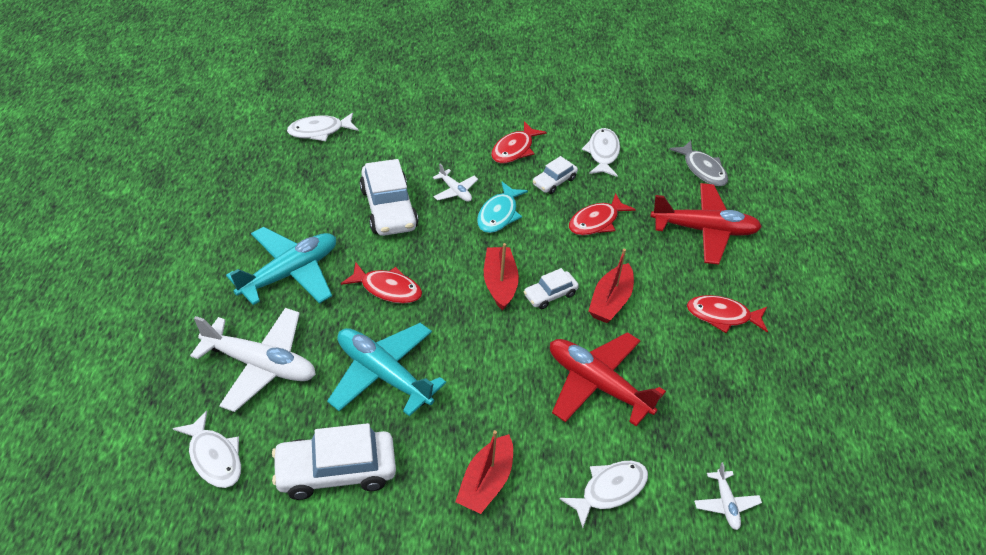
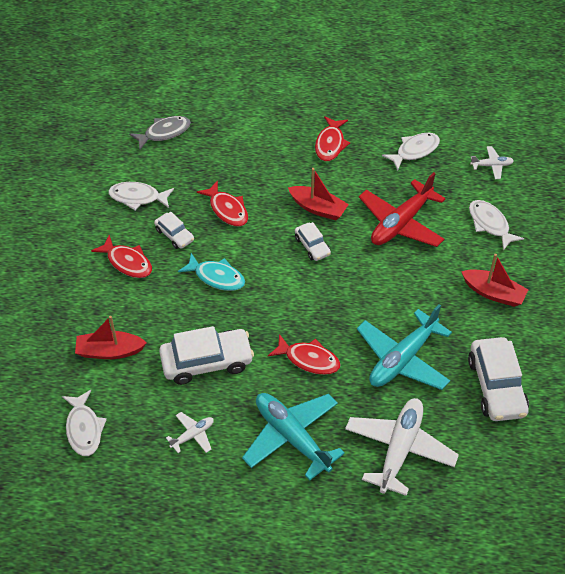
camera: 85 degrees left, 5 degrees up
(214, 457) = (494, 472): white fish -> white fish (414, 151)
(387, 288) = (309, 359): red fish -> red fish turned 90 degrees clockwise
(455, 191) = (184, 309): white plane -> white plane (192, 435)
(500, 283) = (301, 279): red boat -> red boat (109, 351)
(704, 230) = (238, 142): red plane -> none

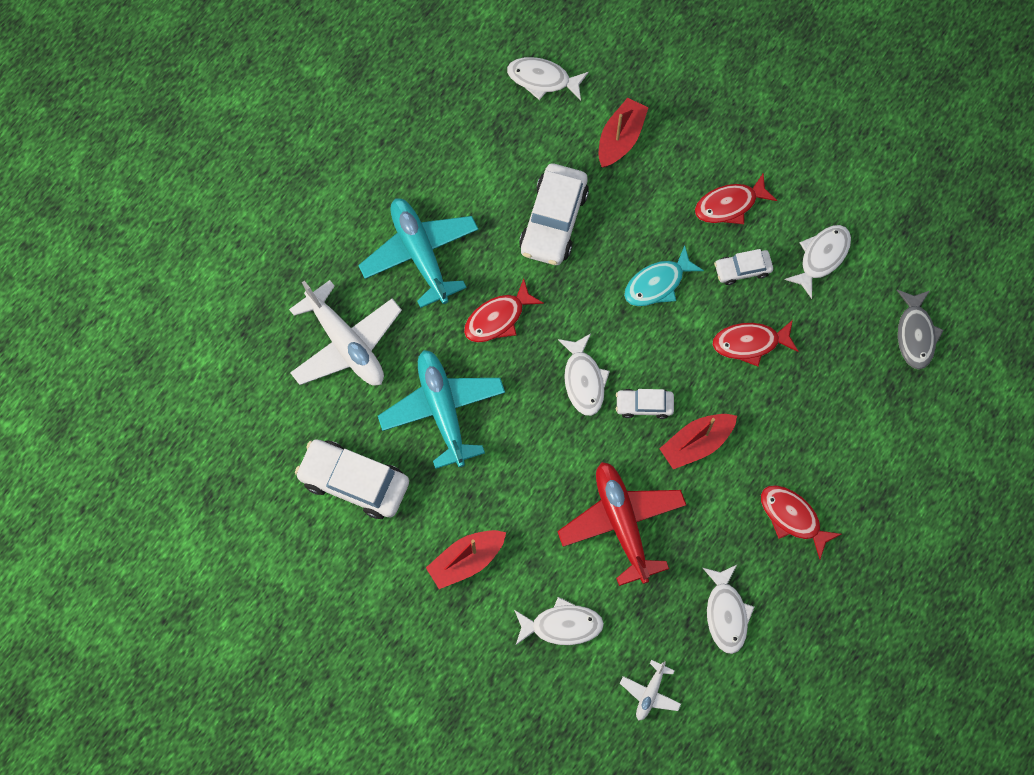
camera: 120 degrees right, 20 degrees up
(192, 435) = (477, 168): white plane -> none
(292, 437) = (420, 254): turquoise plane -> turquoise plane turned 105 degrees counterclockwise
(319, 287) = (584, 380): none -> white fish

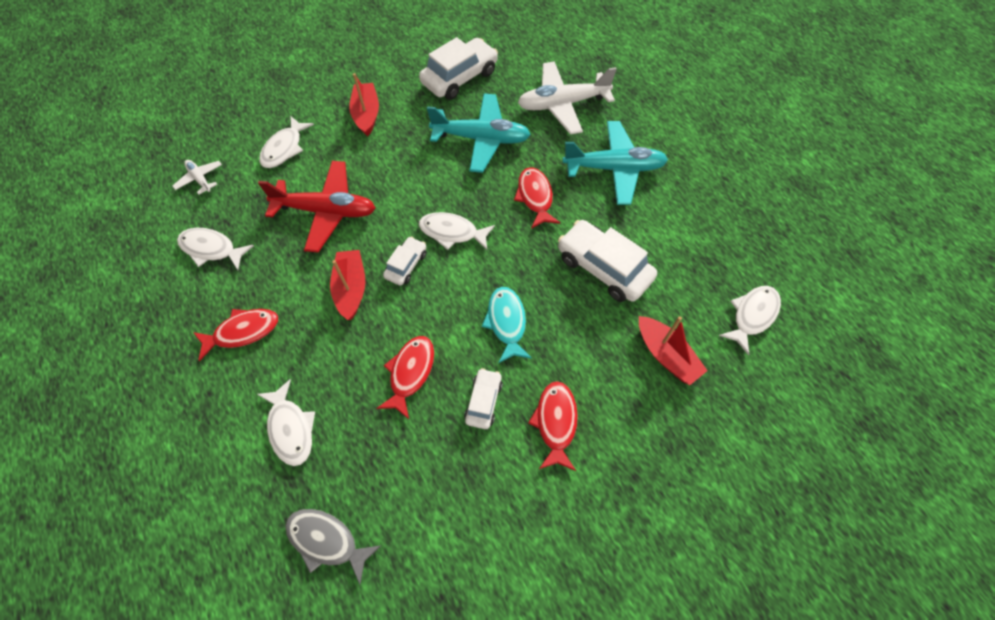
camera: 115 degrees right, 10 degrees down
(821, 257) = (458, 486): white fish -> white fish (291, 428)

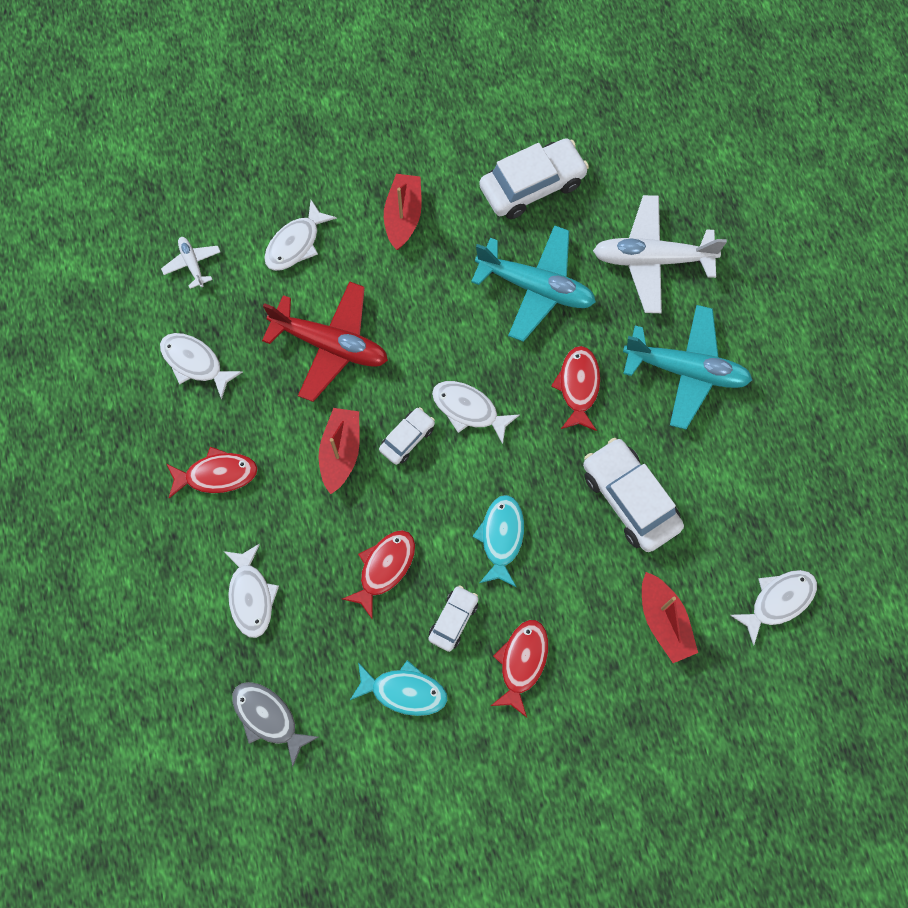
camera: 15 degrees right, 10 degrees up
(454, 477) = (404, 691): none -> turquoise fish

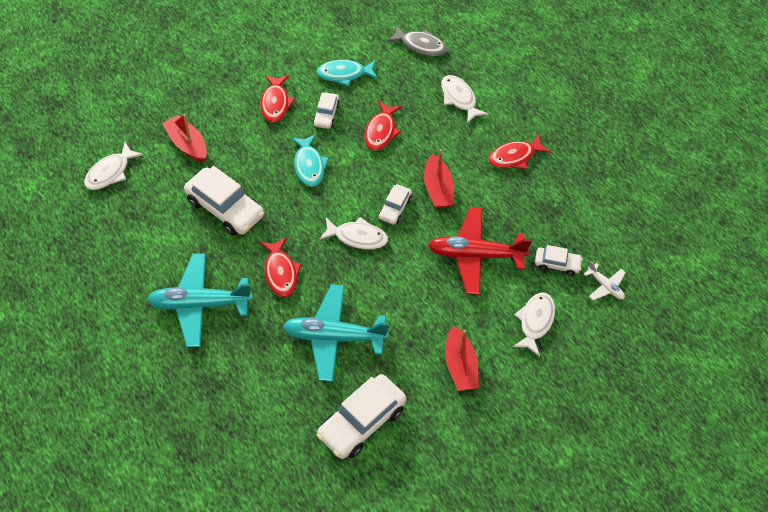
camera: 160 degrees right, 15 degrees down
(195, 363) = (565, 219): white fish -> none
(236, 306) = (557, 264): none -> white car
(652, 259) = (243, 384): white plane -> none

